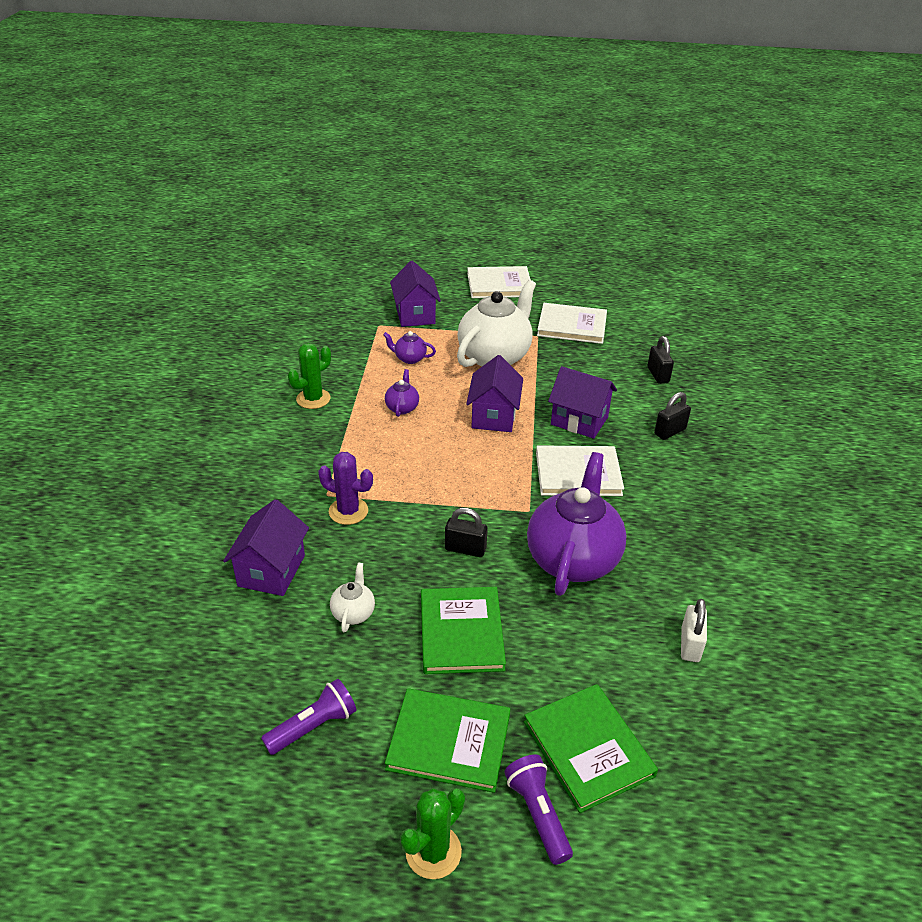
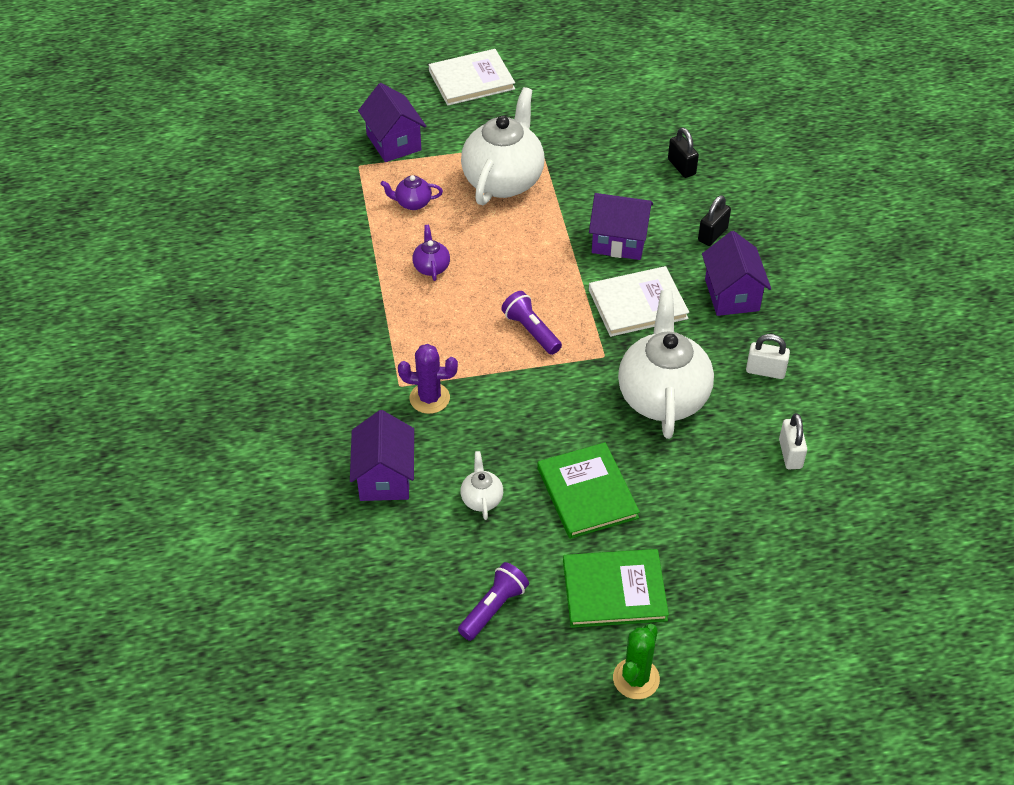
camera: 15 degrees left, 10 degrees up
(313, 399) = (332, 277): green cactus -> none
(465, 549) = (559, 410): black padlock -> none
(493, 416) = (530, 256): purple house -> purple house (732, 295)
(538, 814) = (708, 628): purple flashlight -> purple flashlight (531, 331)
(572, 326) = (571, 121): white book -> none
(573, 559) = (663, 396): purple teapot -> white teapot
(588, 748) = (731, 566): green book -> none
(686, 558) = (765, 371): none -> white padlock

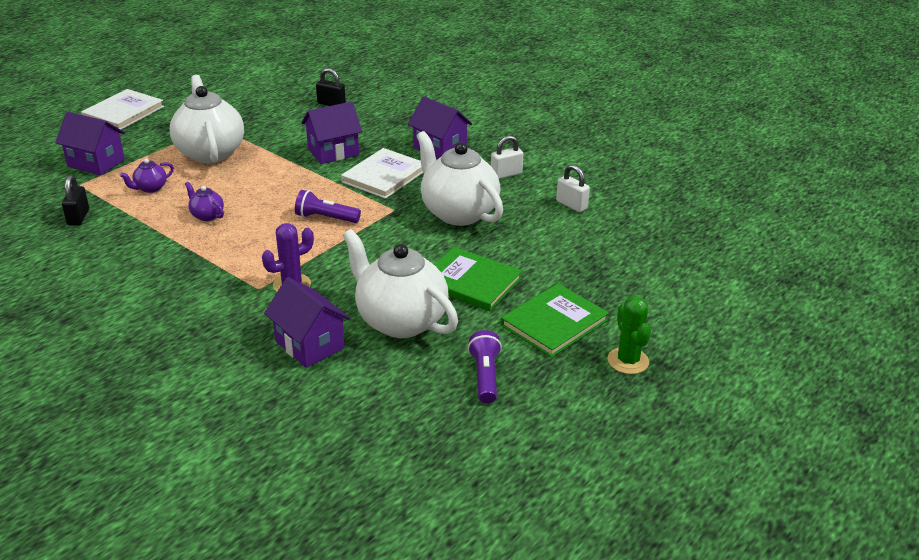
camera: 40 degrees left, 15 degrees down
(482, 499) = (400, 321): white teapot -> white teapot, size x2.32
(712, 234) = (391, 126): black padlock -> black padlock (78, 217)

